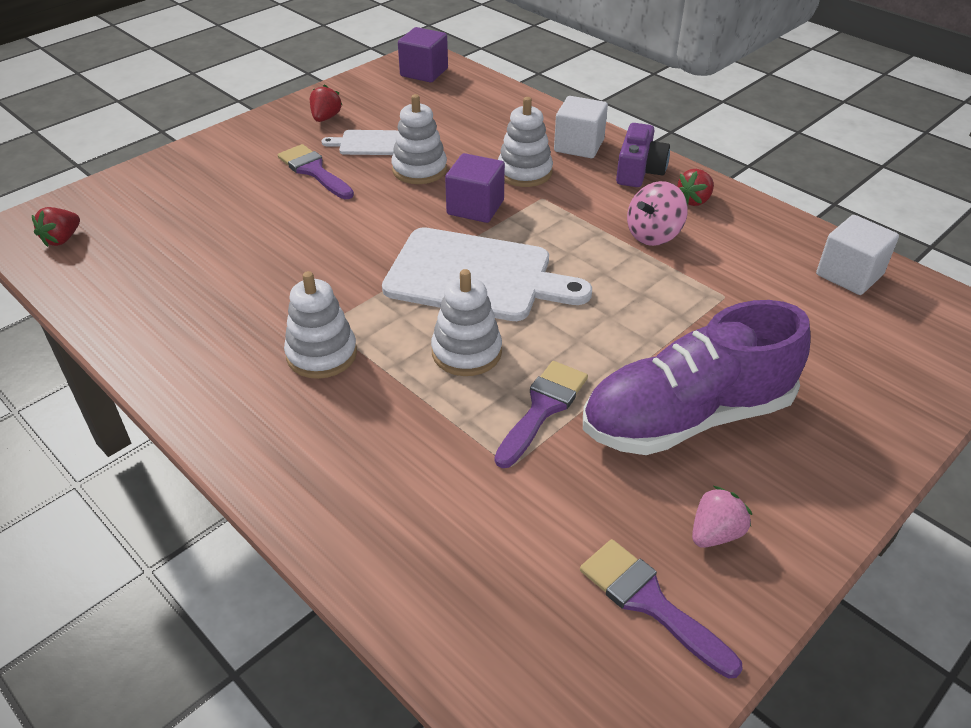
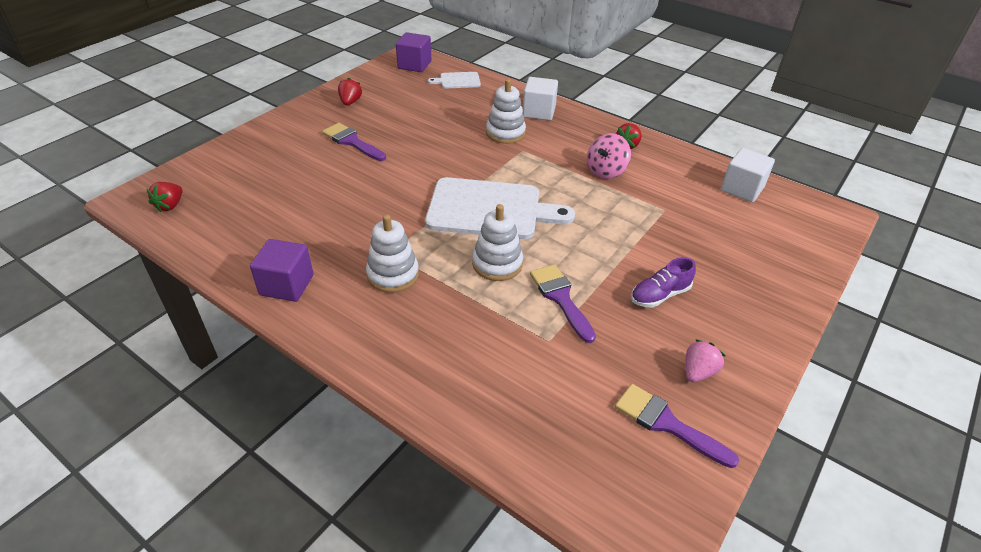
camera: 10 degrees left, 0 degrees up
(366, 143) = (386, 119): white cutting board -> white cutting board (458, 81)
(419, 169) = (429, 136): white stacking toy -> none
(475, 207) = (477, 160): purple cube -> purple cube (287, 285)
(542, 408) = (560, 298): purple brush -> purple brush turned 45 degrees counterclockwise
(639, 171) = (585, 127): purple camera -> none
(686, 417) = (659, 295): purple shoe -> purple shoe, size x0.45

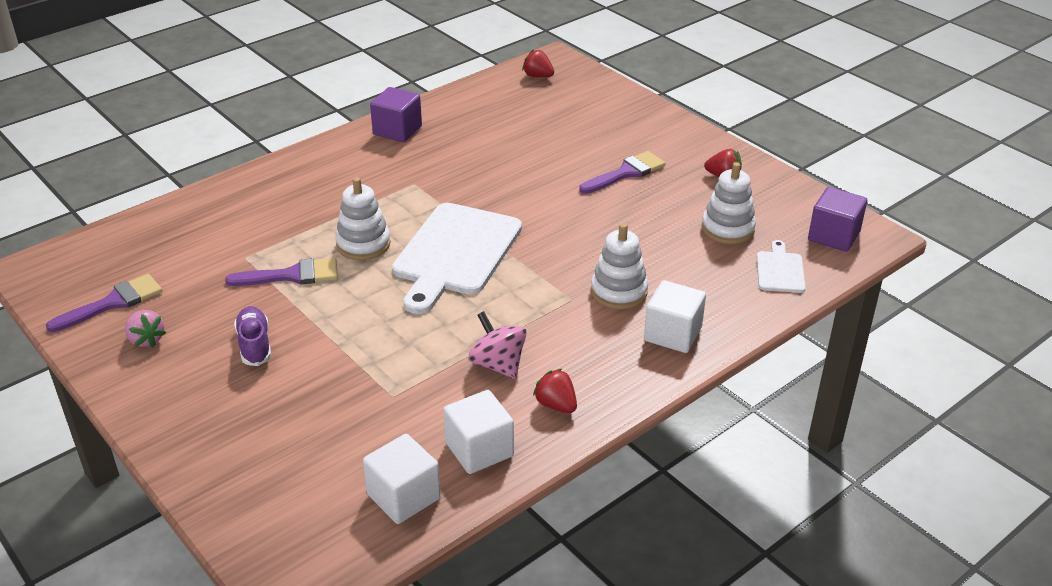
camera: 105 degrees right, 5 degrees down
(393, 274) = (381, 183): white stacking toy -> white stacking toy (727, 229)
(684, 167) = (479, 449): none -> white cube

